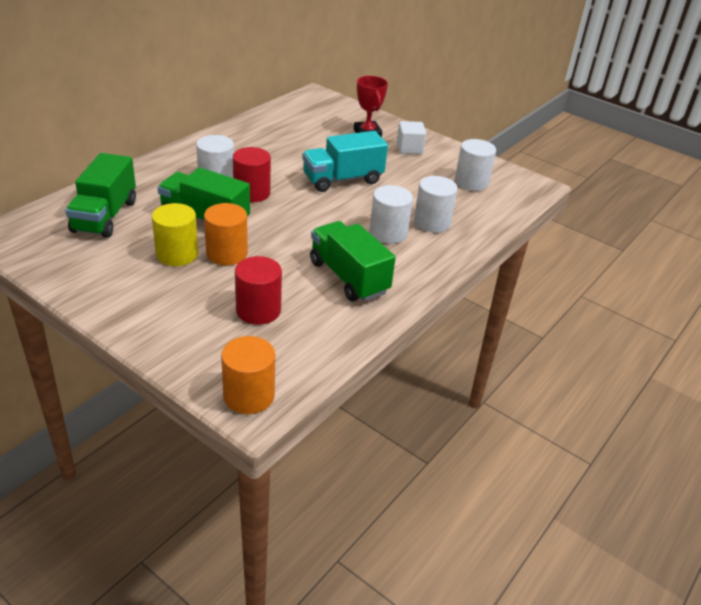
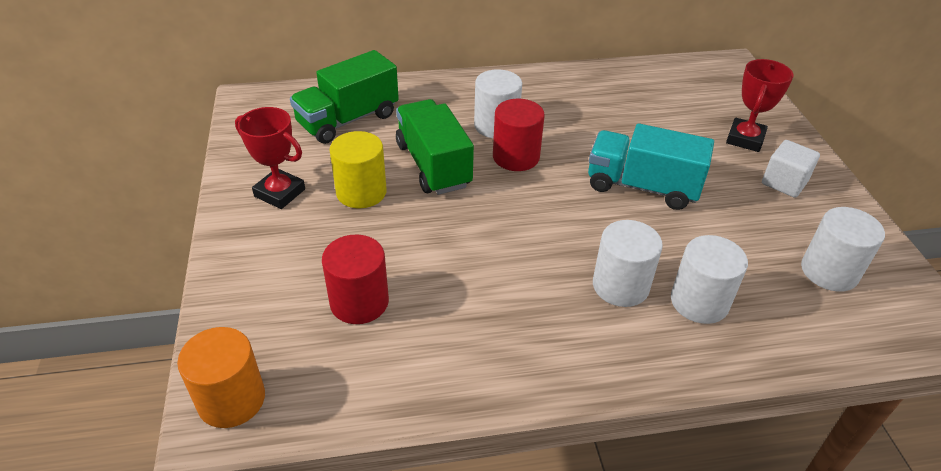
camera: 45 degrees right, 5 degrees up
(118, 280) = (280, 193): none -> red trophy
(227, 253) = (407, 216): orange cylinder -> none
(348, 277) = (502, 319): green truck -> none

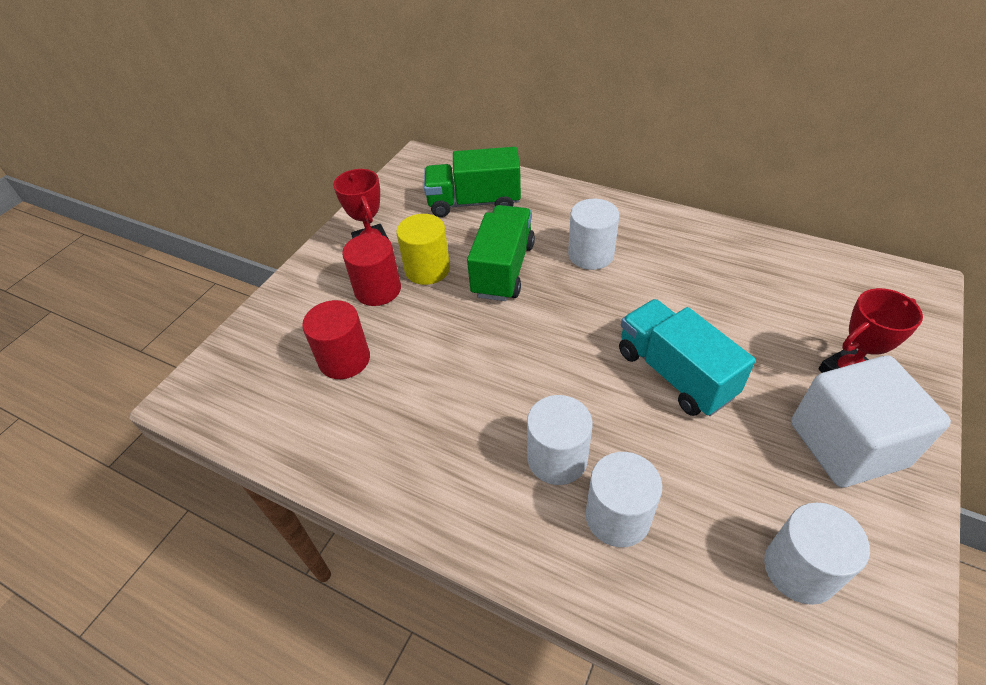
camera: 40 degrees right, 5 degrees up
(231, 399) = (207, 387): orange cylinder -> none
(516, 157) = (580, 291): red cylinder -> red cylinder (378, 289)
(784, 182) = (847, 444): white cube -> white cube, size x1.83

